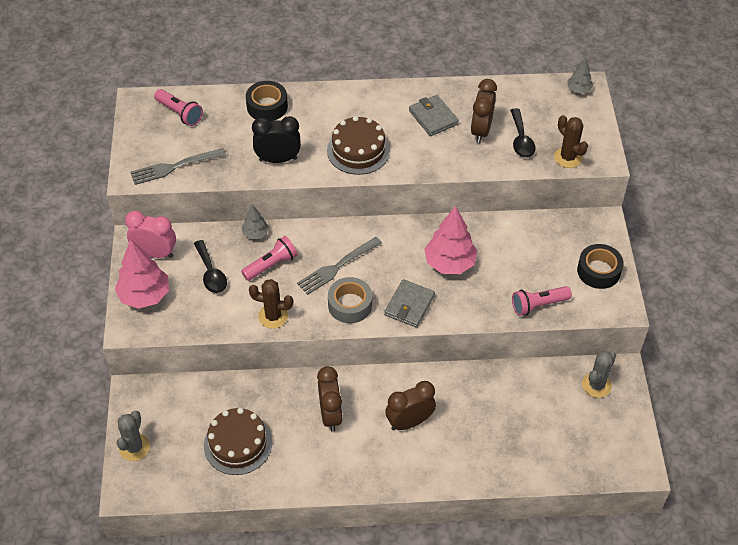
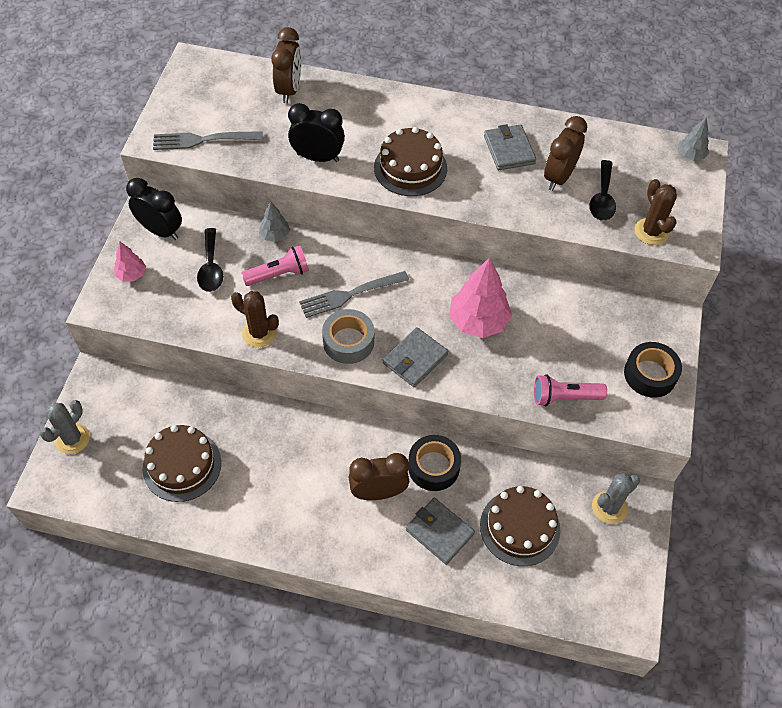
camera: 15 degrees right, 5 degrees up
(144, 295) = (131, 274): pink tree -> pink tree, size x0.52
(155, 253) = (161, 231): pink clock -> black clock
(179, 113) = (232, 83): pink flashlight -> none
(267, 106) = (328, 96): black tape -> black tape (433, 467)
(330, 415) = (294, 459): brown clock -> brown clock (289, 90)
(469, 439) = (439, 532): none -> grey wallet
(532, 419) = (520, 527): none -> brown cake

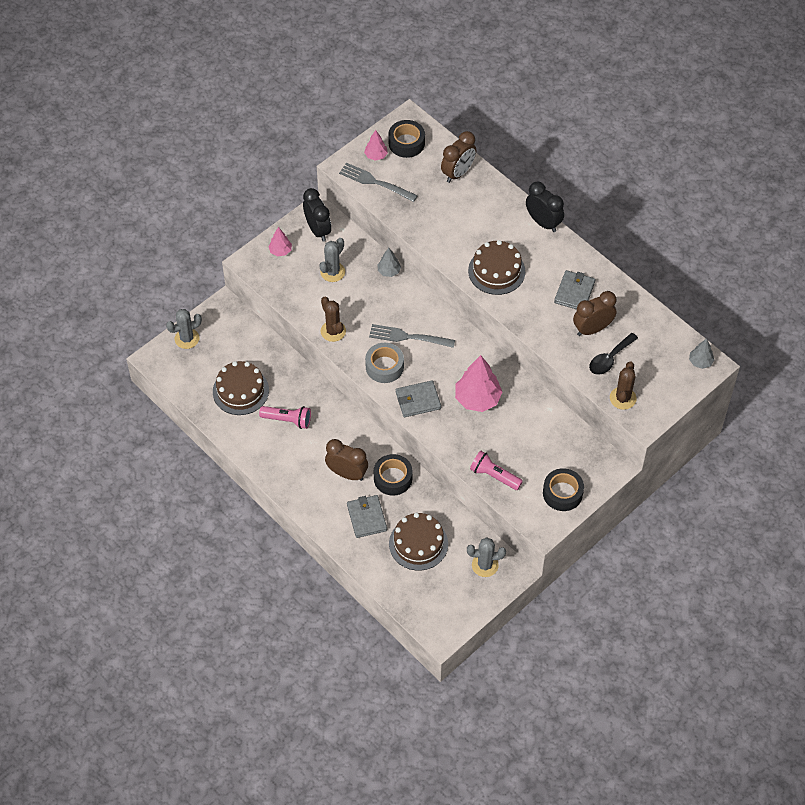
camera: 35 degrees right, 0 degrees up
(183, 113) = (376, 156): none -> pink tree
(209, 85) = (406, 143): none -> black tape
(211, 267) = (332, 272): black spoon -> grey cactus
(279, 274) = (372, 299): pink flashlight -> pink flashlight (288, 420)
(318, 157) = (441, 232): black clock -> black clock (543, 222)

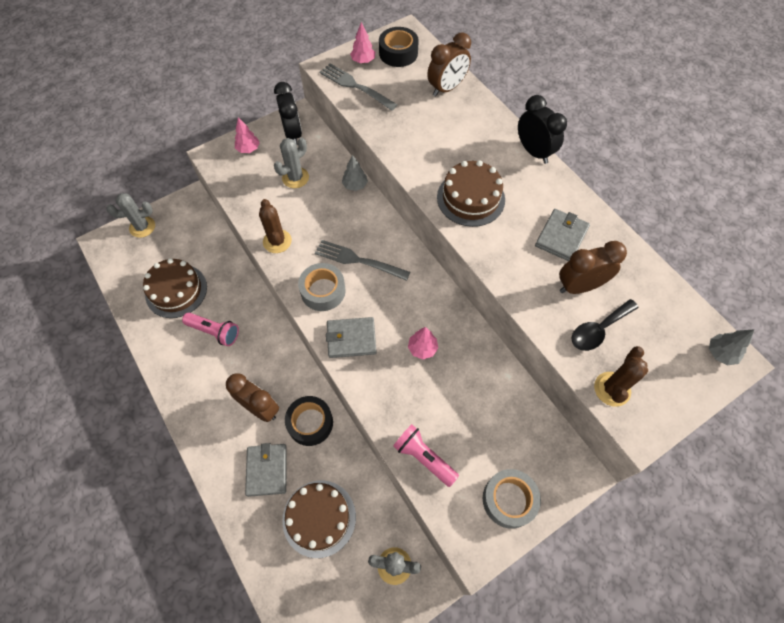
camera: 10 degrees right, 5 degrees up
(477, 399) = (422, 348): pink tree -> pink tree, size x0.52
(562, 493) = (509, 500): black tape -> grey tape

